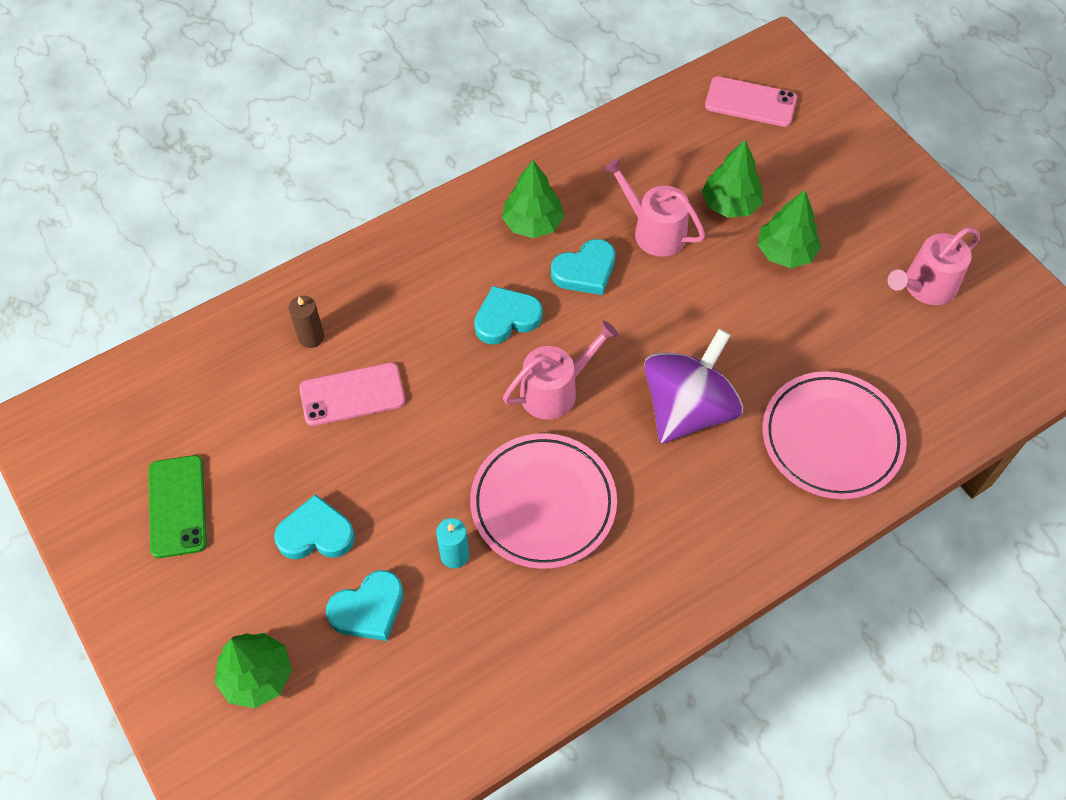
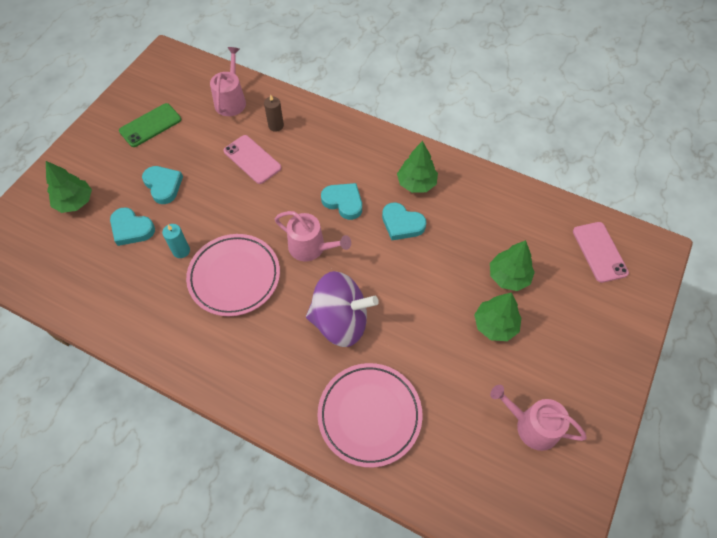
camera: 60 degrees right, 0 degrees up
(654, 231) = (456, 245): pink watering can -> pink watering can (231, 101)

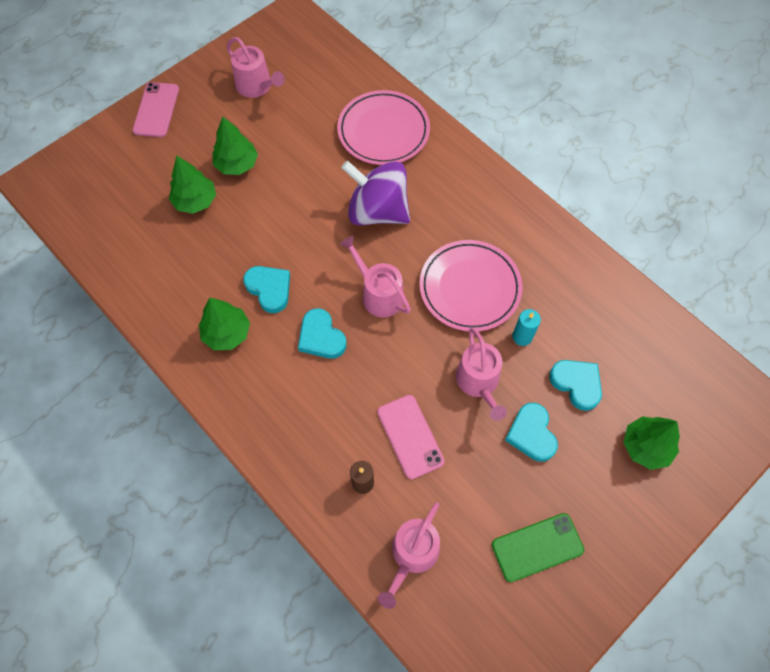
camera: 160 degrees left, 5 degrees up
(210, 207) = (478, 382): none -> pink watering can
(599, 252) = (91, 196): pink phone -> pink phone (156, 110)

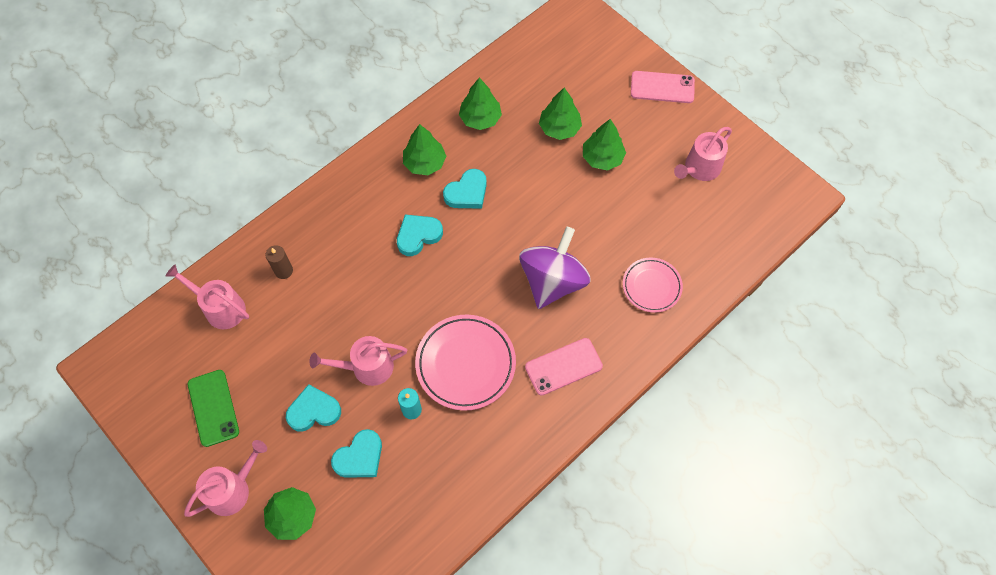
camera: 90 degrees right, 0 degrees up
(173, 277) = (480, 118): none -> green tree
(379, 294) = (460, 282): pink watering can -> pink watering can (232, 489)
(383, 131) = (651, 286): pink plate -> pink plate, size x0.62
(410, 436) = (320, 308): pink phone -> pink phone (563, 366)

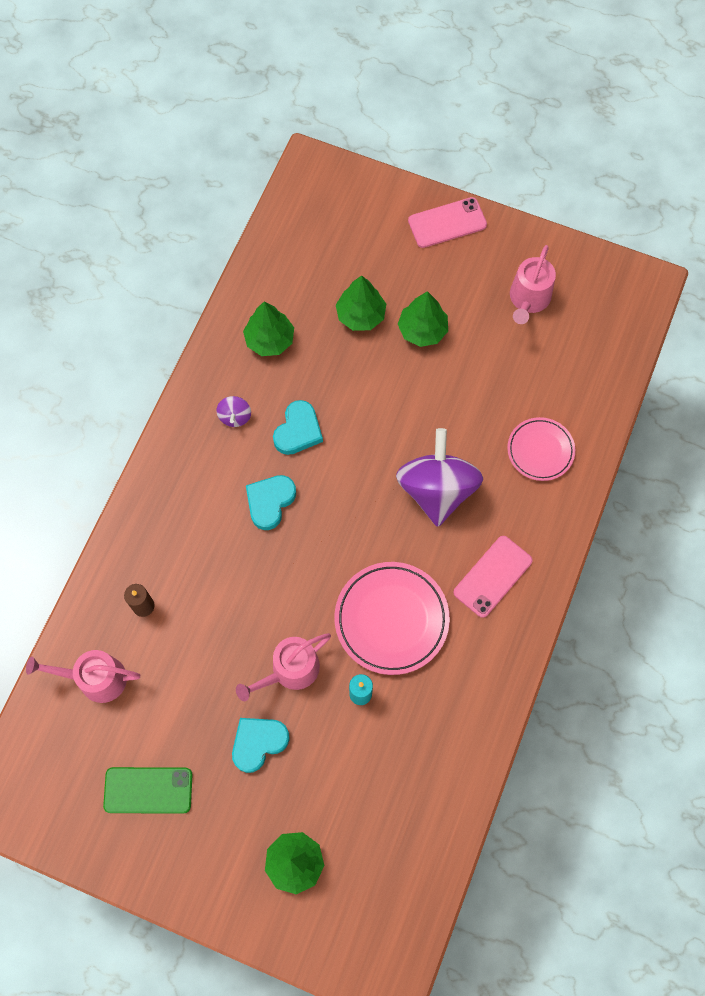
camera: 25 degrees left, 5 degrees up
(213, 408) = (148, 790): green phone -> green phone turned 45 degrees counterclockwise
(232, 489) = (216, 866): pink watering can -> none
(359, 457) = (332, 768): turquoise heart -> none
(425, 163) = (235, 416): green tree -> purple spinning top

